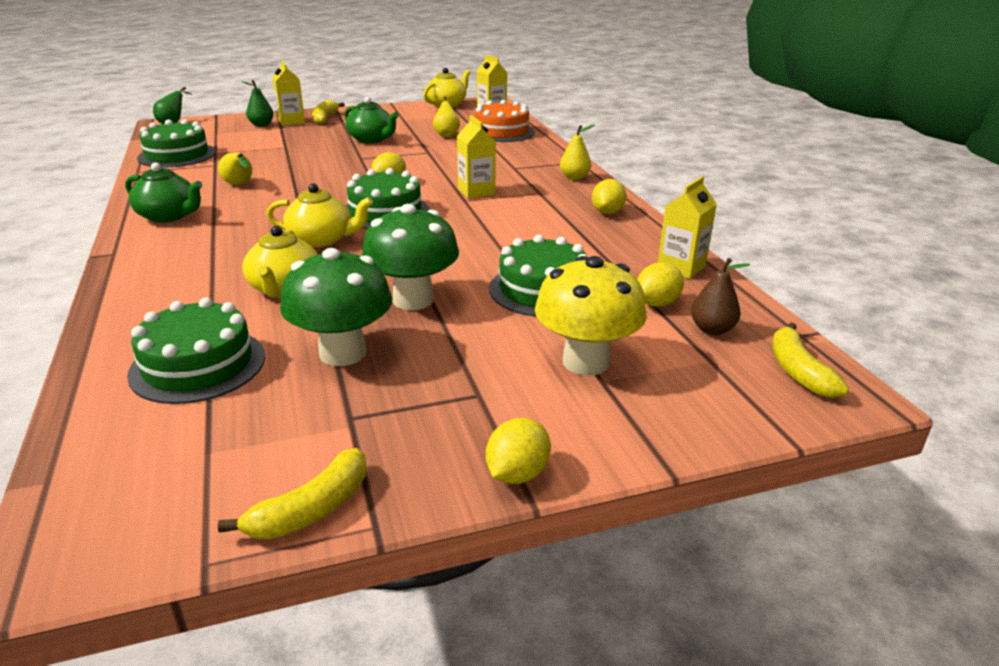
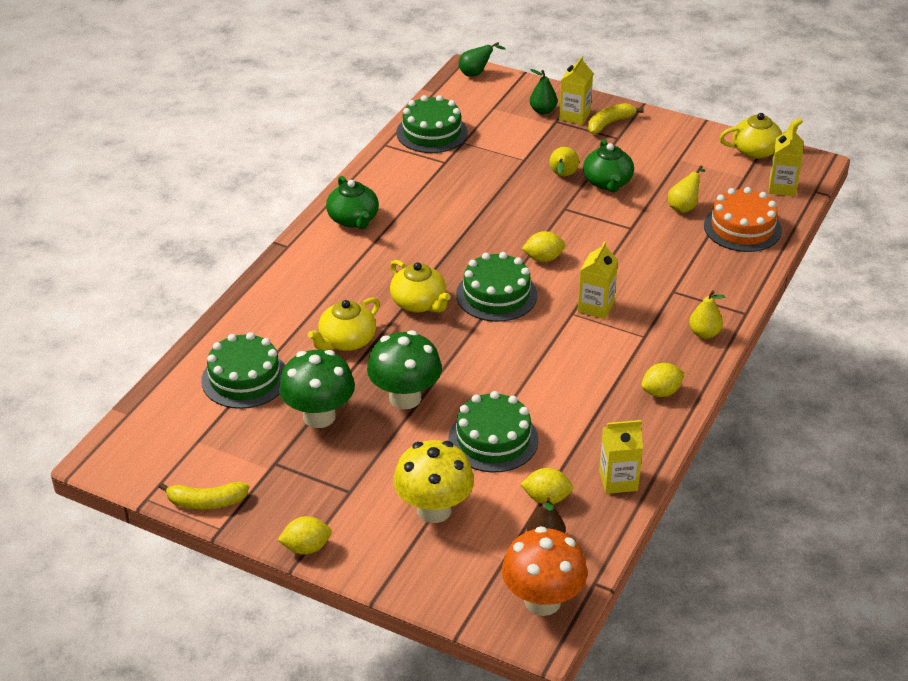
camera: 45 degrees right, 10 degrees up
(239, 185) = (434, 202): yellow pear -> yellow pear (562, 176)
(798, 371) = (542, 601): yellow banana -> orange mushroom

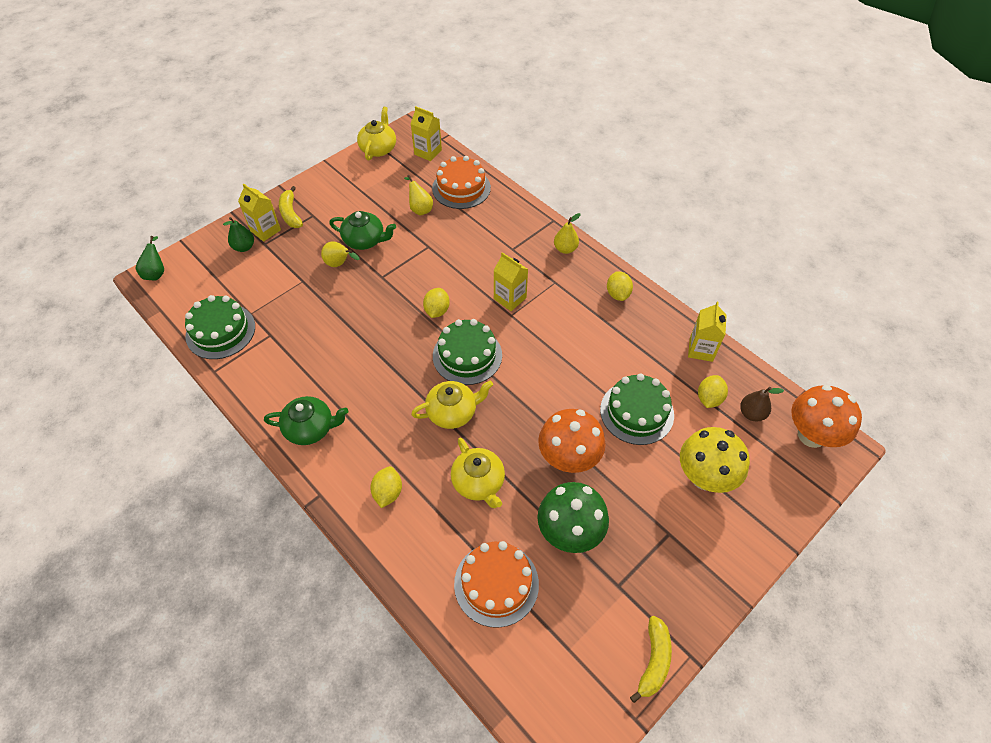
camera: 70 degrees left, 15 degrees up
(245, 378) = (496, 583): green cake -> orange cake
(306, 547) = (728, 587): yellow lemon -> yellow lemon (388, 492)
(405, 398) = (568, 458): green mushroom -> orange mushroom

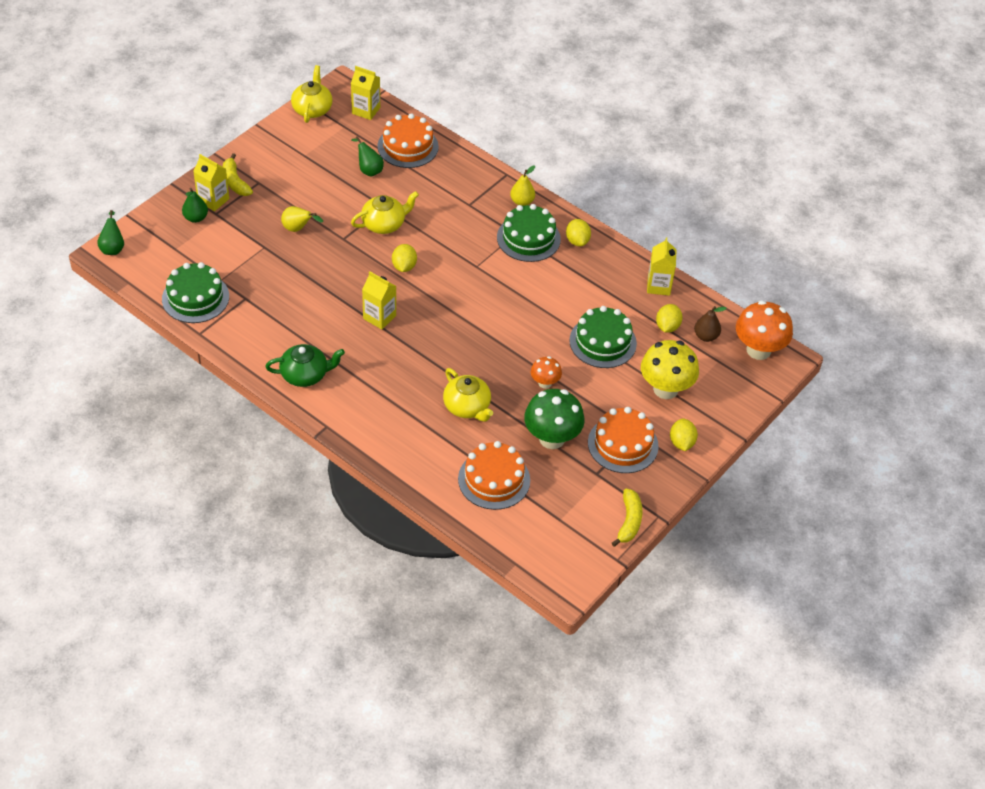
camera: 10 degrees left, 5 degrees down
(365, 240) = (319, 204): green teapot -> none
(388, 492) = (387, 420): yellow lemon -> yellow lemon (681, 442)
(420, 209) = (369, 170): yellow pear -> green pear
(453, 412) = (434, 353): yellow teapot -> yellow teapot (384, 224)
(467, 355) = (440, 304): green cake -> green cake (528, 238)
(510, 298) = (473, 251): yellow carton -> yellow carton (379, 317)
(568, 458) = (545, 383): orange mushroom -> orange mushroom, size x0.54
(651, 547) = (623, 444): none -> orange cake

